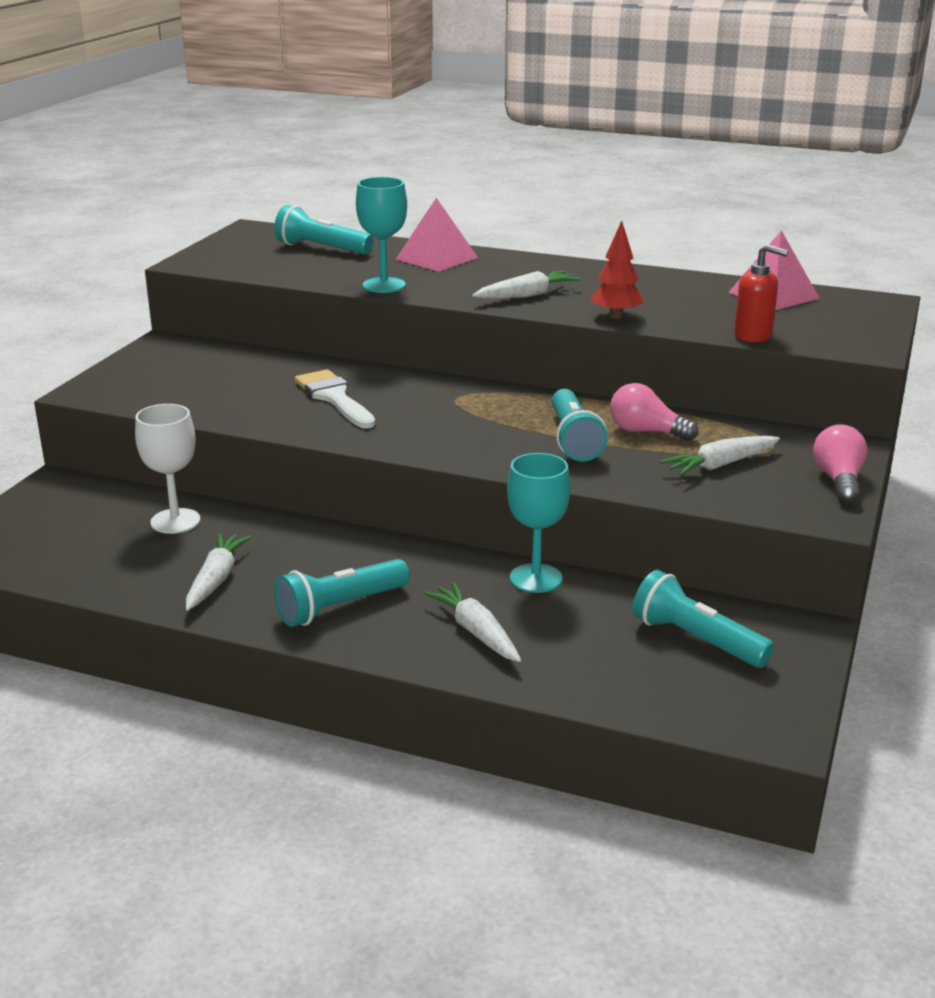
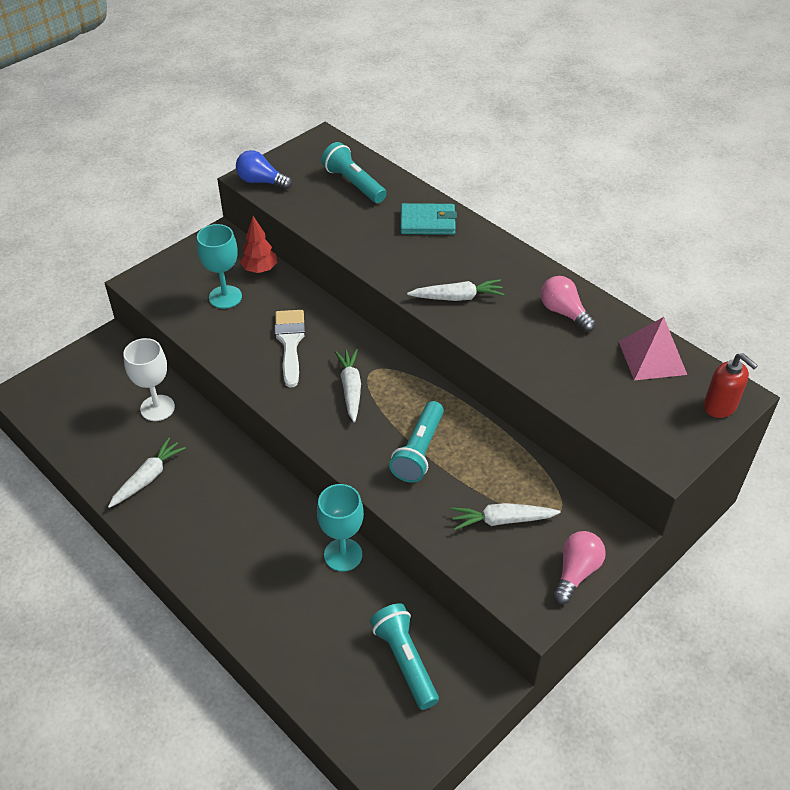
camera: 25 degrees right, 20 degrees up
(205, 263) = (261, 181): none -> blue light bulb
(340, 607) = (204, 535): turquoise flashlight -> none
(384, 285) = (363, 251): turquoise goblet -> turquoise goblet (225, 297)
(437, 258) = (428, 222): pink pyramid -> turquoise wallet
(476, 632) = (270, 593): white carrot -> white carrot (351, 388)
(616, 316) = (503, 348): red tree -> red tree (260, 270)
(646, 432) = (477, 460): pink light bulb -> pink light bulb (564, 312)
(753, 336) = (588, 412): red soap dispenser -> red soap dispenser (720, 406)

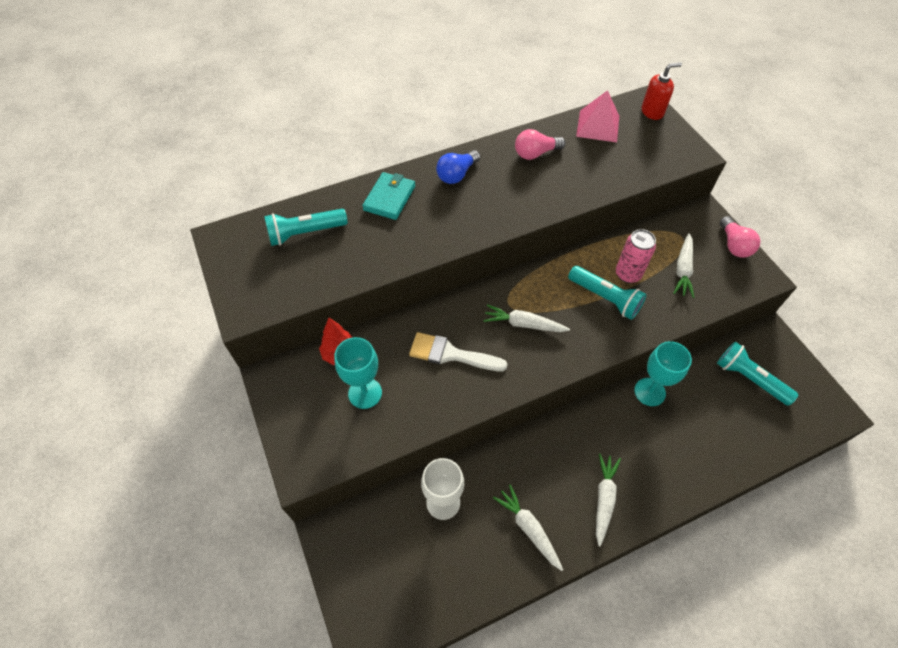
camera: 70 degrees left, 10 degrees up
(261, 181) = (255, 304): blue light bulb -> blue light bulb (457, 175)
(405, 661) = (749, 378): turquoise flashlight -> turquoise flashlight turned 45 degrees clockwise
(457, 297) = (493, 208): white carrot -> white carrot (604, 499)
(466, 466) = (628, 274): none -> pink can
(576, 572) = (734, 245): pink light bulb -> pink light bulb turned 150 degrees counterclockwise

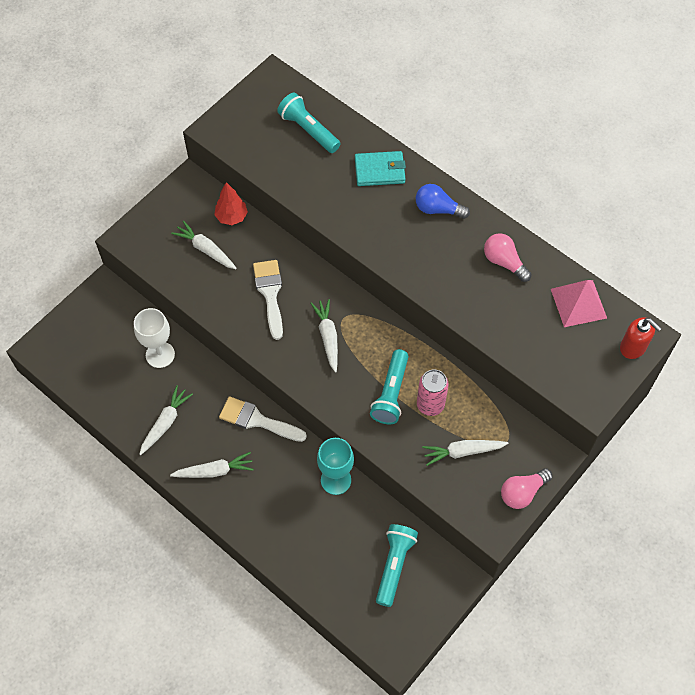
camera: 65 degrees right, 5 degrees up
(365, 393) = (206, 249): turquoise goblet -> white carrot
(561, 436) = (257, 420): none -> white brush

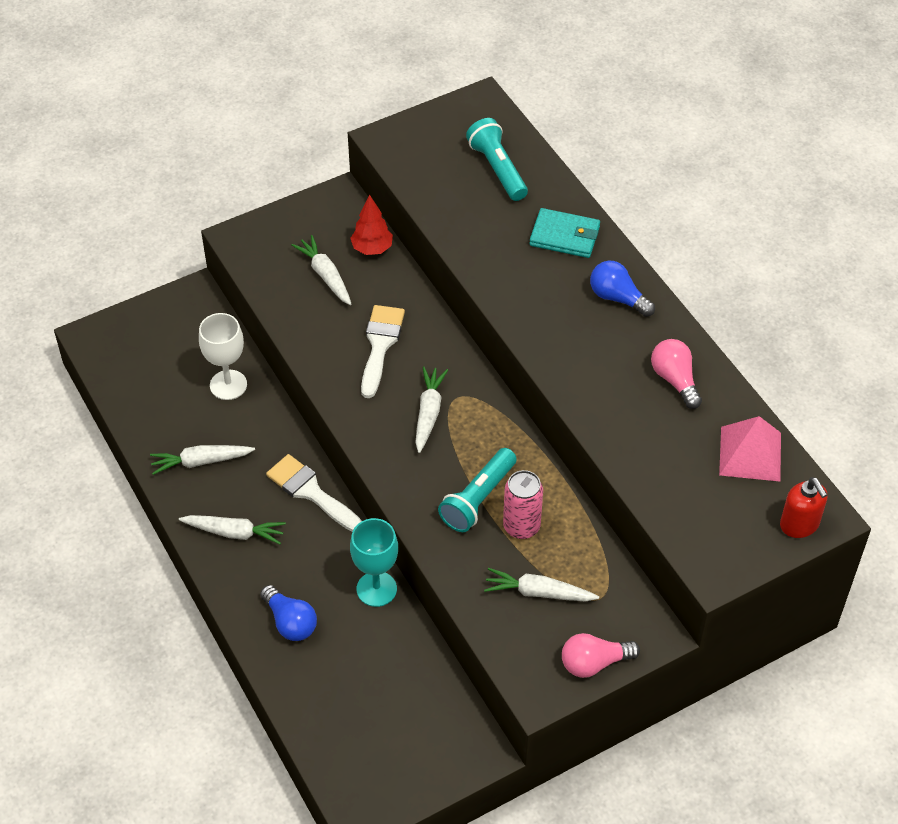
camera: 20 degrees right, 10 degrees down
(165, 423) = (201, 461): white carrot -> white carrot turned 150 degrees counterclockwise
(284, 527) = (290, 622): none -> blue light bulb
(394, 565) = (406, 710): turquoise flashlight -> none

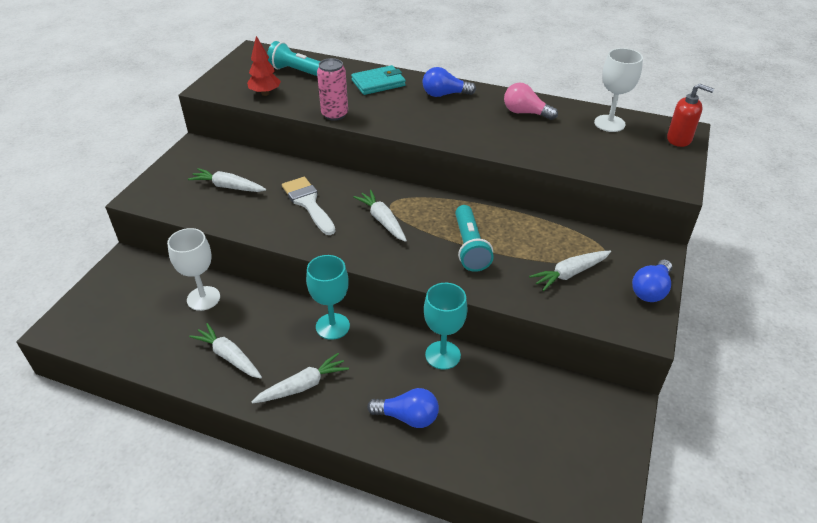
camera: 40 degrees left, 10 degrees down
(201, 461) = (229, 356): white carrot -> white carrot turned 90 degrees clockwise
(310, 492) = (332, 326): white brush -> turquoise goblet
(372, 248) = (246, 160): red tree -> red tree (265, 93)
(521, 526) = (513, 246): pink can -> pink can (334, 114)
(594, 663) = (651, 290): pink light bulb -> blue light bulb
(750, 454) = (609, 123): pink pyramid -> white goblet

